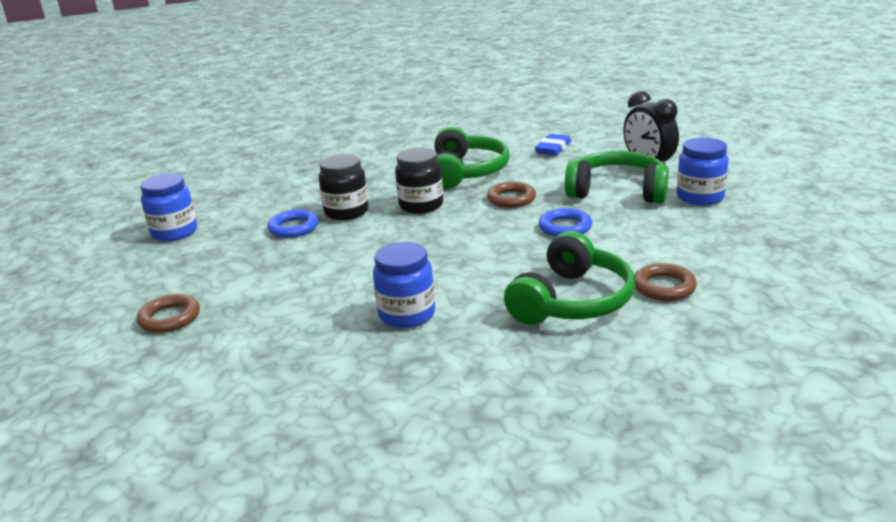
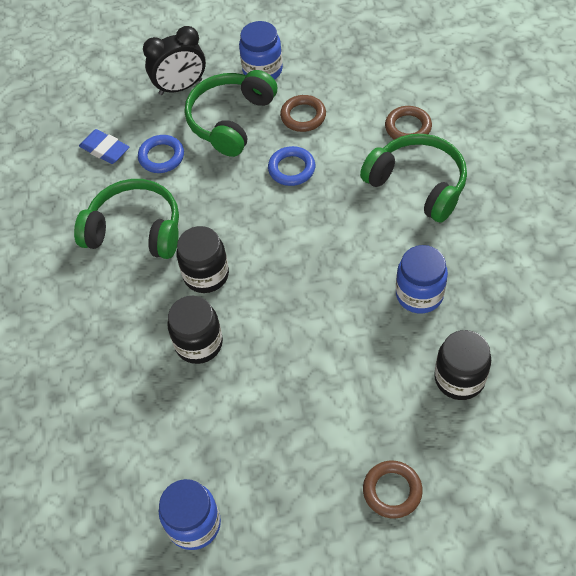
camera: 80 degrees left, 30 degrees up
(292, 348) = (459, 378): none -> black jar
(293, 228) = (222, 394): blue ring -> blue ring (161, 156)
(511, 199) = (217, 199): brown ring -> brown ring (303, 116)

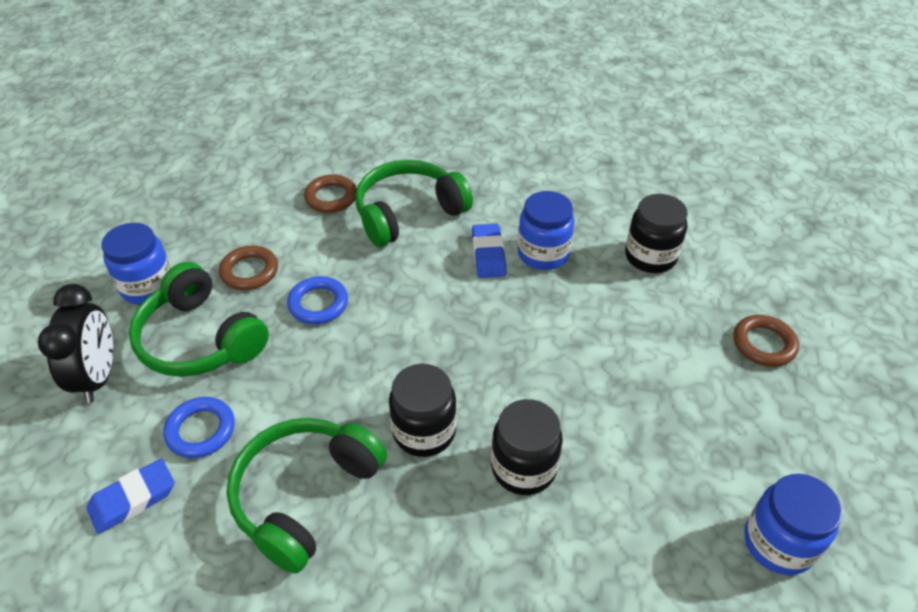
camera: 75 degrees left, 10 degrees down
(397, 256) = (488, 254): none -> blue eraser

